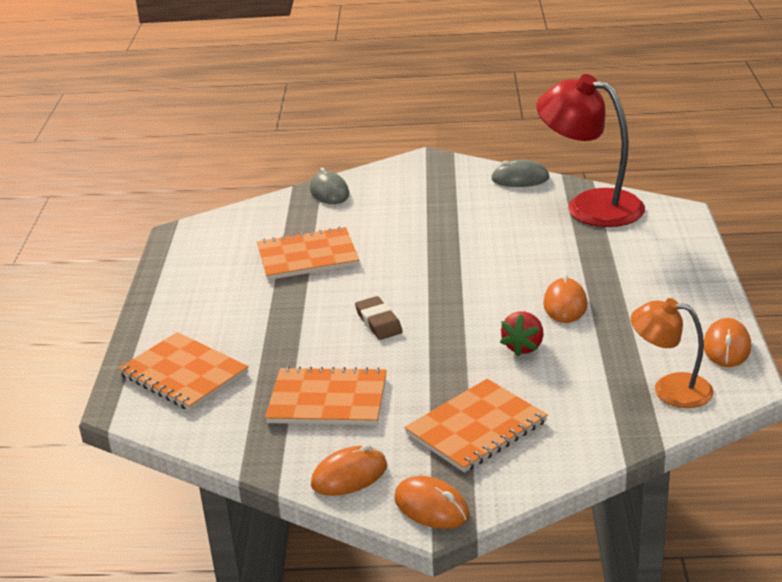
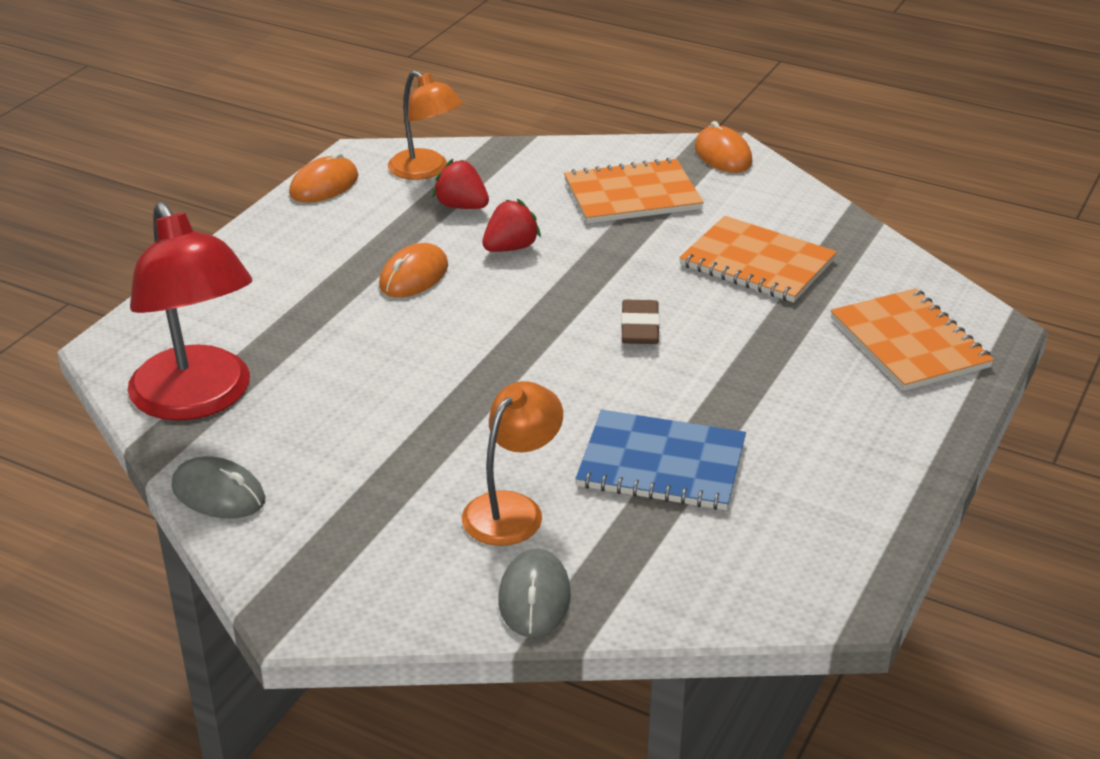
camera: 155 degrees left, 5 degrees up
(307, 256) = (661, 464): orange notebook -> blue notebook
(349, 475) = (778, 195): orange mouse -> none
(370, 216) = (512, 509): none -> orange lamp
(600, 367) = (461, 206): none -> red strawberry

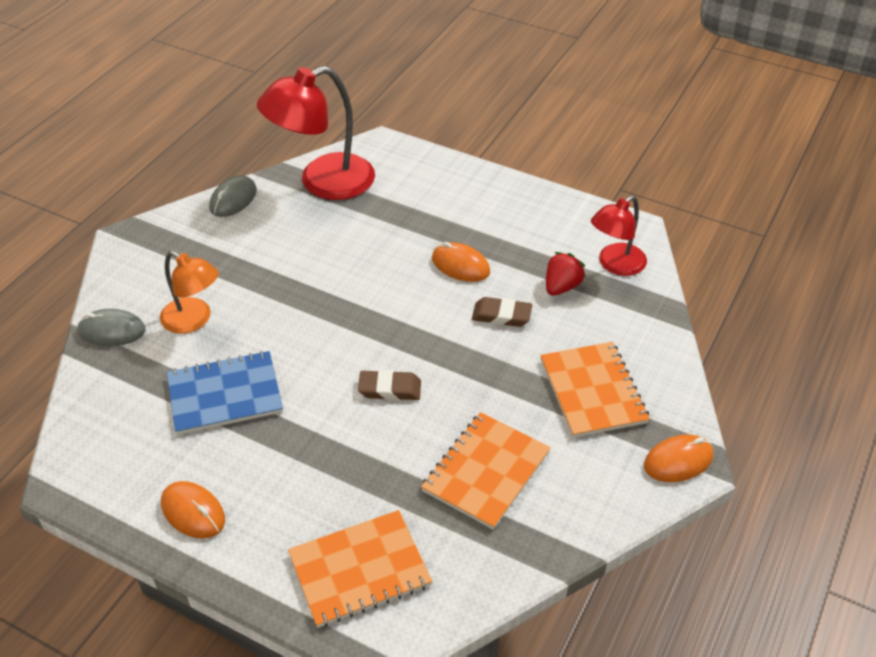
camera: 90 degrees right, 10 degrees up
(324, 185) = (584, 213): orange mouse -> orange mouse (193, 512)
(426, 170) = (615, 265): orange lamp -> red lamp
(510, 248) = (501, 315): red strawberry -> brown eraser
(661, 464) = (225, 395): blue notebook -> blue notebook turned 60 degrees clockwise

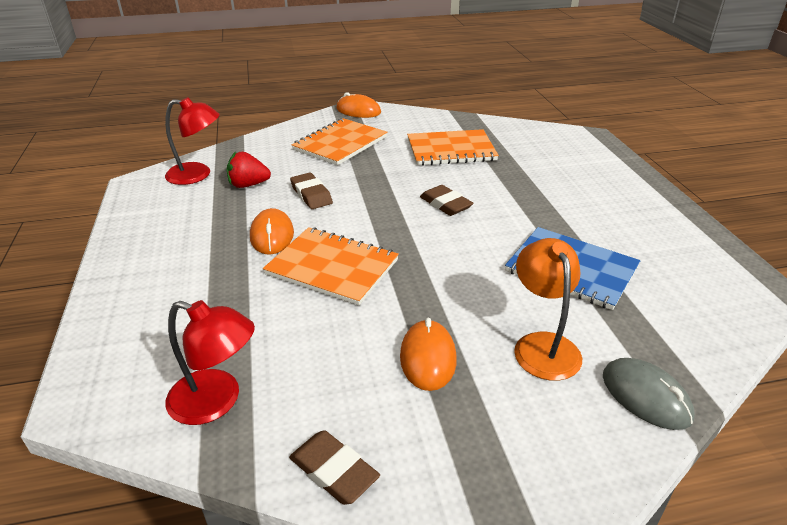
camera: 130 degrees left, 10 degrees down
(193, 512) = (657, 222): orange mouse -> orange mouse (428, 358)
(233, 199) = (334, 471): grey mouse -> brown eraser
(323, 182) = (217, 401): red lamp -> red lamp, size x0.60
(359, 570) = (571, 156): orange notebook -> orange notebook (332, 267)

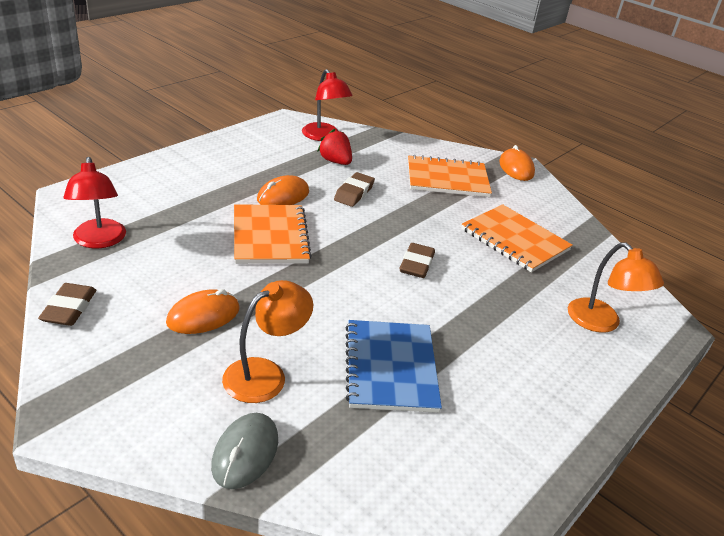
camera: 50 degrees right, 0 degrees up
(572, 159) = (601, 323): none -> orange lamp

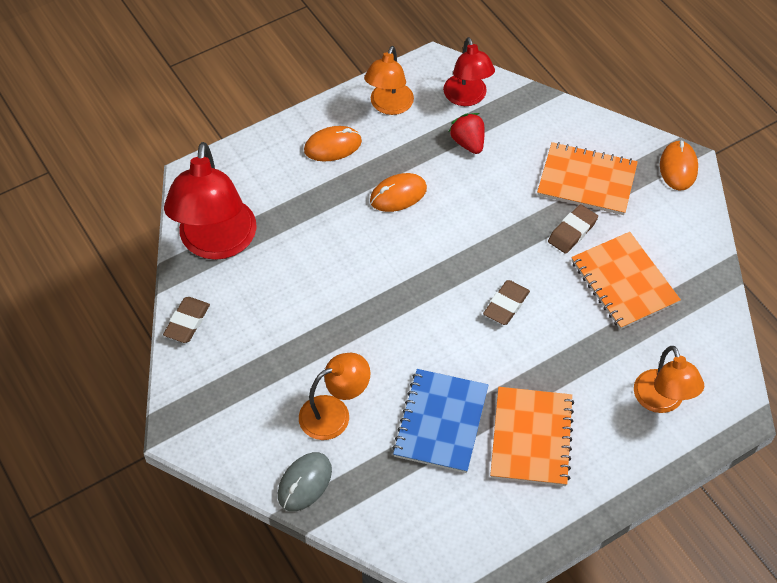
camera: 20 degrees right, 20 degrees up
(99, 241) = (216, 243): red lamp -> red lamp, size x1.66
(203, 316) = (295, 344): orange mouse -> orange mouse (333, 146)
(257, 143) = (389, 106): none -> orange lamp
(270, 236) = (372, 252): orange notebook -> orange notebook (531, 437)
(354, 193) = (474, 196): brown eraser -> brown eraser (572, 231)

